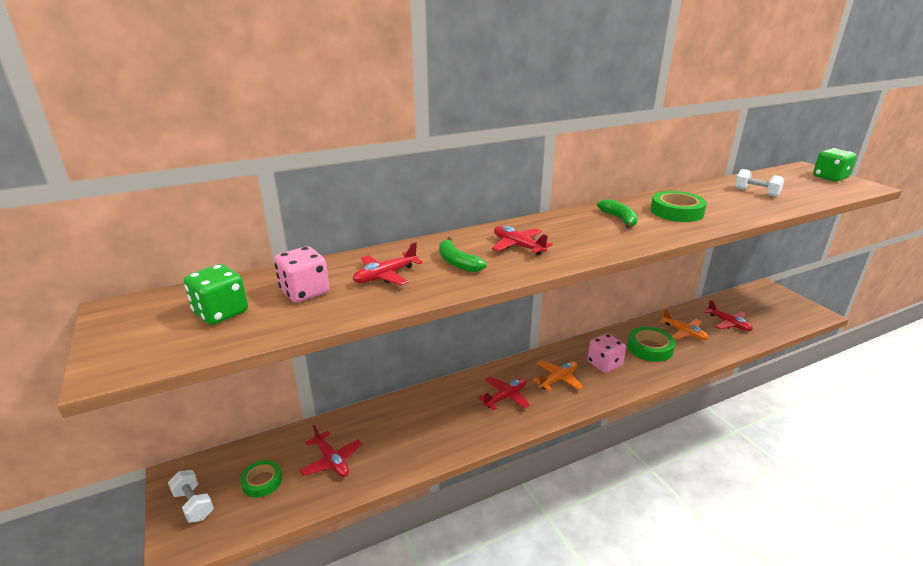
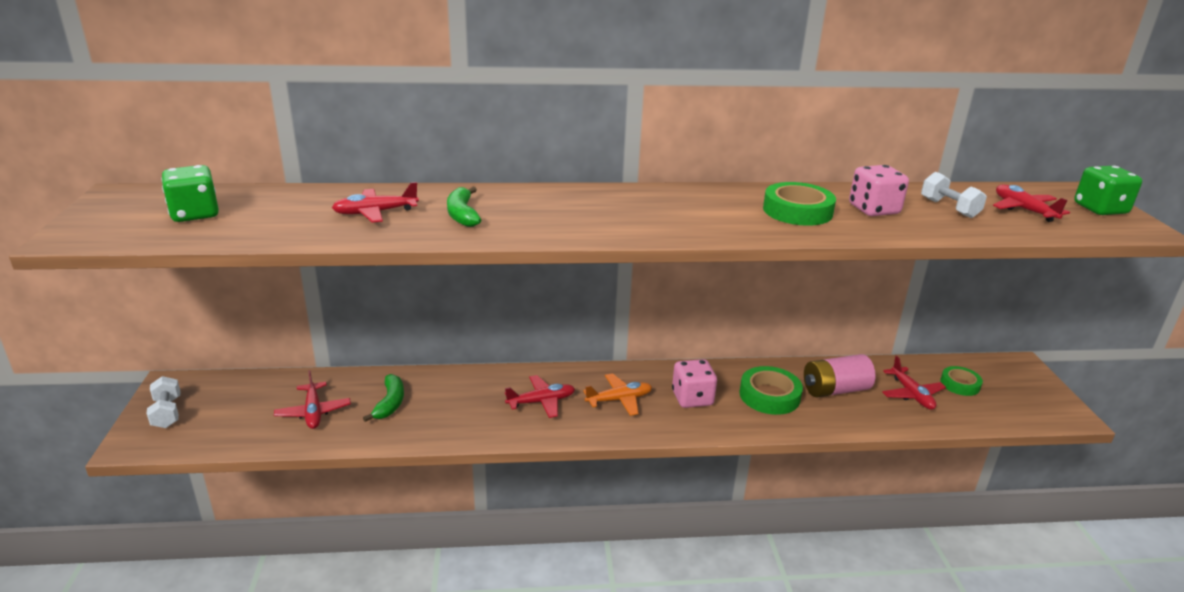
camera: 20 degrees right, 0 degrees up
(262, 481) = (237, 411): green tape -> green tape (960, 384)
(305, 292) = (284, 212): pink dice -> pink dice (873, 210)
(518, 246) = (548, 211): red plane -> red plane (1023, 210)
(619, 219) = (709, 206): green banana -> green banana (390, 403)
(684, 333) = (835, 390): orange plane -> pink battery

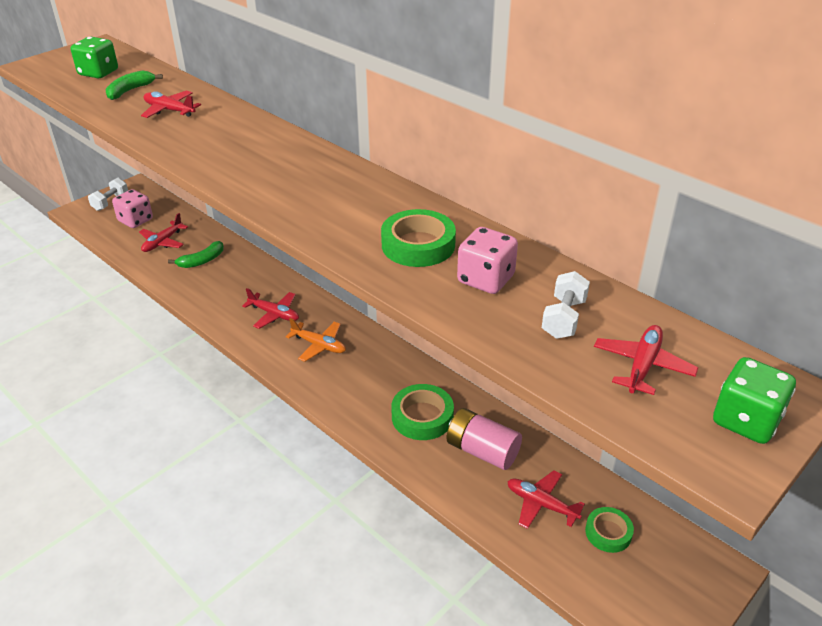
camera: 50 degrees right, 10 degrees up
(462, 215) = (205, 134): green banana -> green banana (130, 91)
(692, 398) = (365, 378): pink dice -> pink dice (135, 220)
(911, 394) = (541, 504): red plane -> red plane turned 90 degrees clockwise

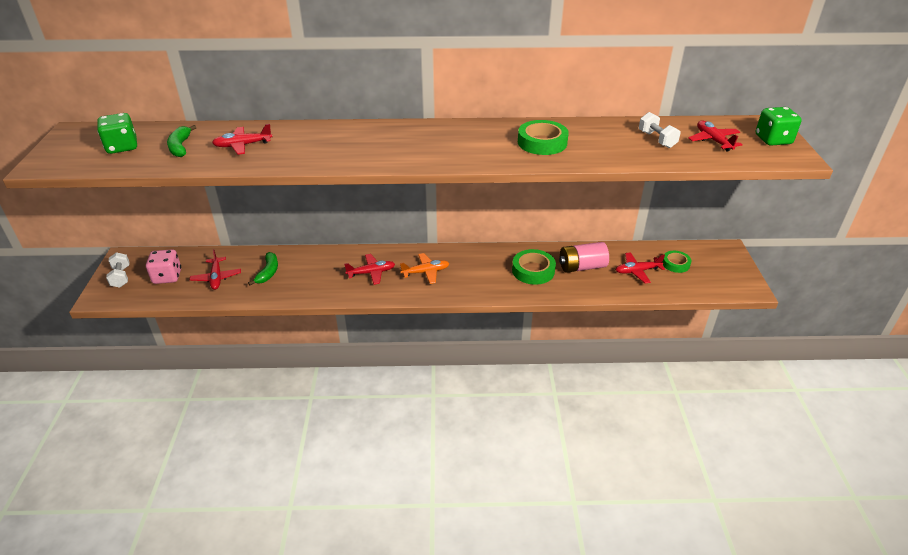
camera: 45 degrees left, 0 degrees up
(485, 279) = (599, 141): pink dice -> none

